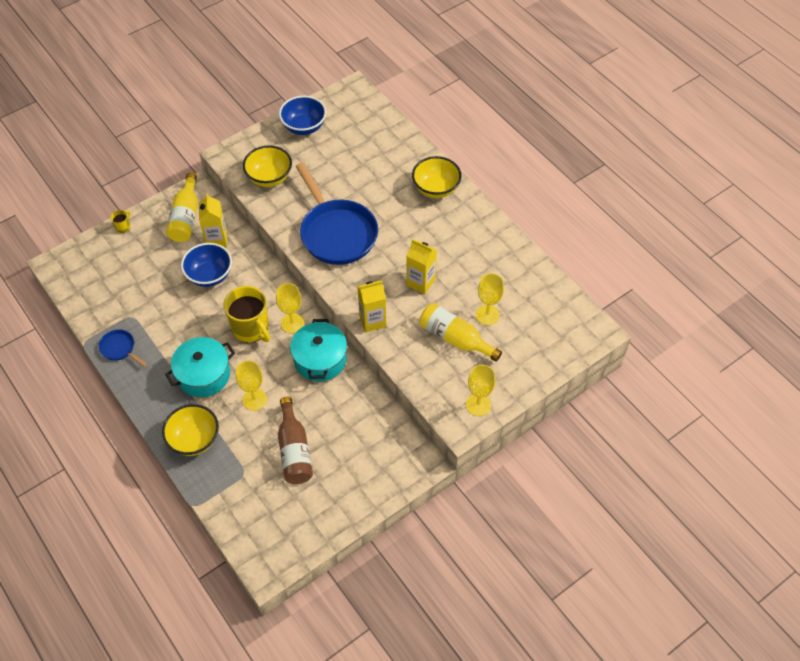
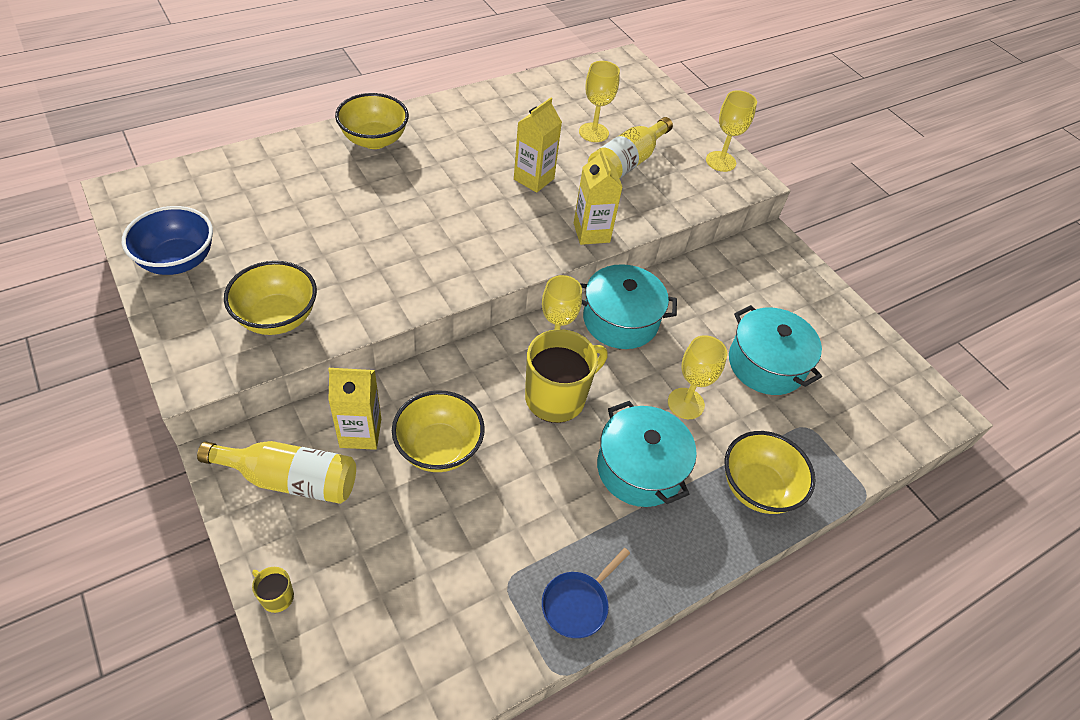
camera: 90 degrees left, 5 degrees down
(209, 275) = (439, 448): blue bowl -> yellow bowl
(294, 450) = (766, 364): brown bottle -> turquoise pot
(336, 233) = (425, 249): blue pan -> none

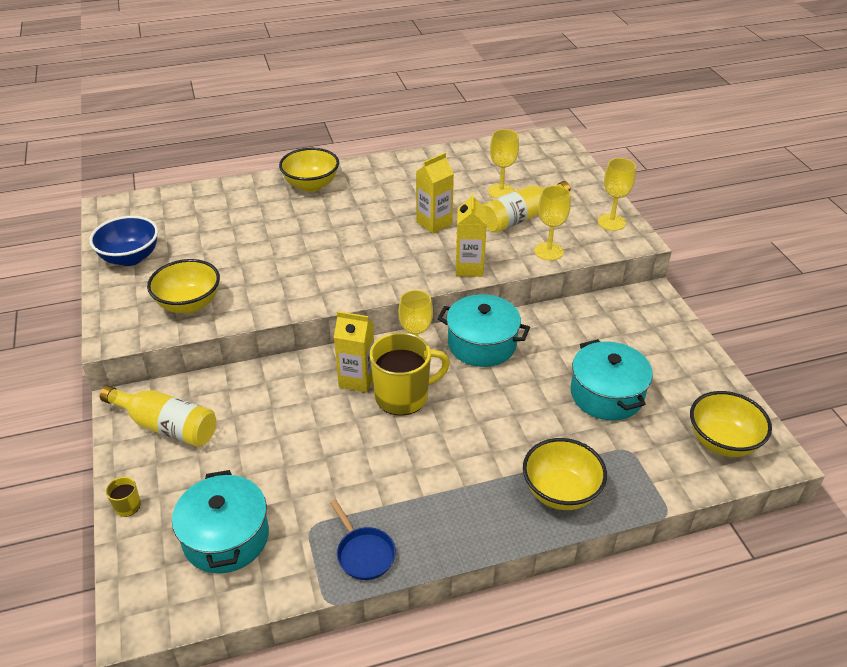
camera: 20 degrees right, 10 degrees down
(360, 433) = (232, 401): yellow carton -> yellow carton (357, 379)
(439, 448) = (290, 420): yellow bowl -> yellow bowl (722, 442)
(577, 604) = (364, 553): blue pan -> blue pan turned 90 degrees counterclockwise
(640, 468) = (457, 460): turquoise pot -> turquoise pot (226, 537)
(685, 403) = (518, 416): yellow goblet -> yellow goblet (548, 251)

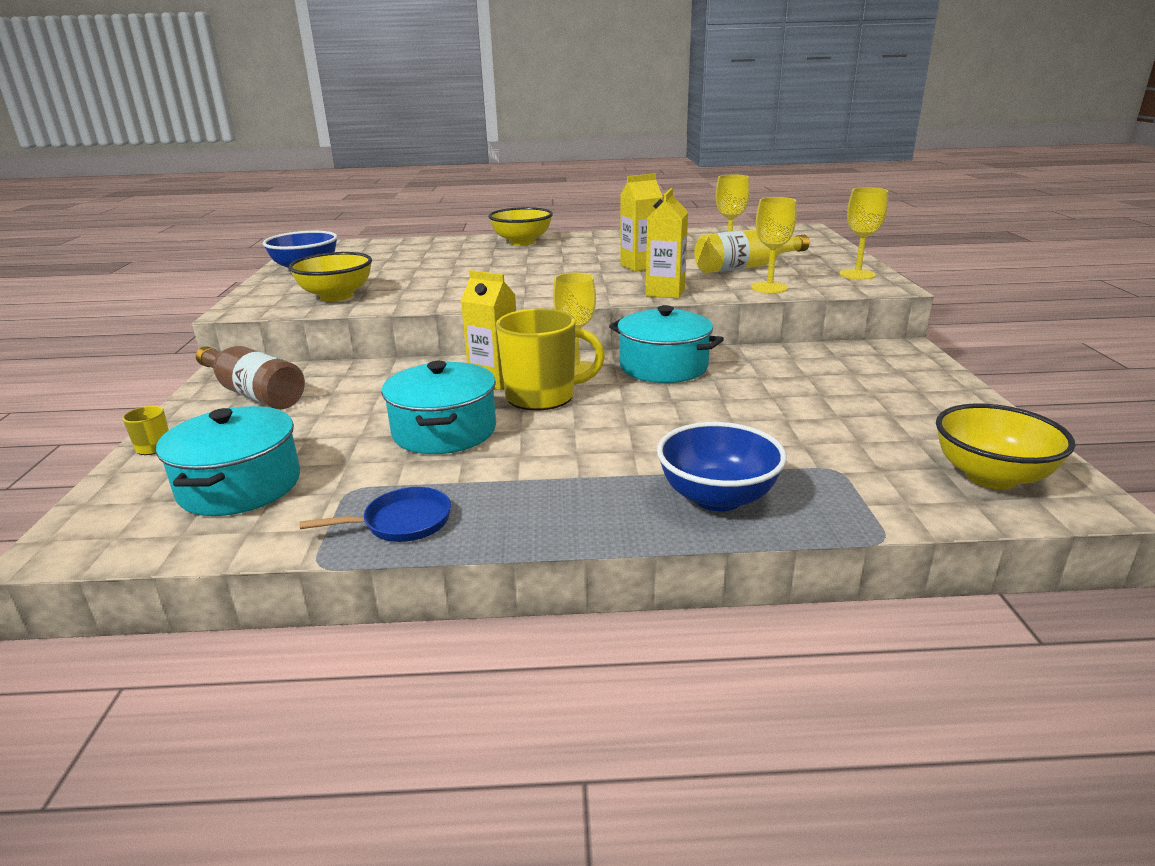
camera: 15 degrees right, 15 degrees down
(166, 426) = (254, 394): yellow bottle -> brown bottle
(364, 553) = (402, 522): blue pan -> blue pan turned 90 degrees counterclockwise
(560, 492) = (717, 497): yellow bowl -> blue bowl
(606, 394) = (817, 418): turquoise pot -> turquoise pot (444, 431)

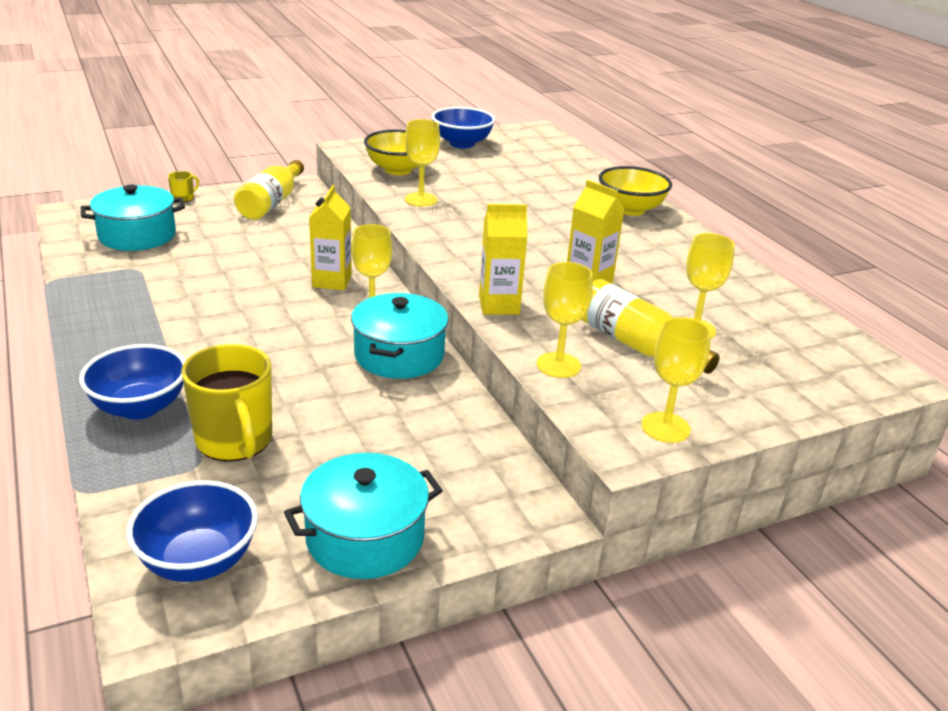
camera: 65 degrees right, 5 degrees up
(254, 394) = (271, 203): brown bottle -> yellow bottle
(402, 522) = (96, 294): blue pan -> none
(424, 295) = (421, 199): none -> yellow goblet
(444, 431) = (229, 280): turquoise pot -> turquoise pot (365, 538)
(543, 396) = (306, 307): yellow mug -> yellow mug (235, 441)
(991, 476) = (198, 561): yellow bowl -> blue bowl

